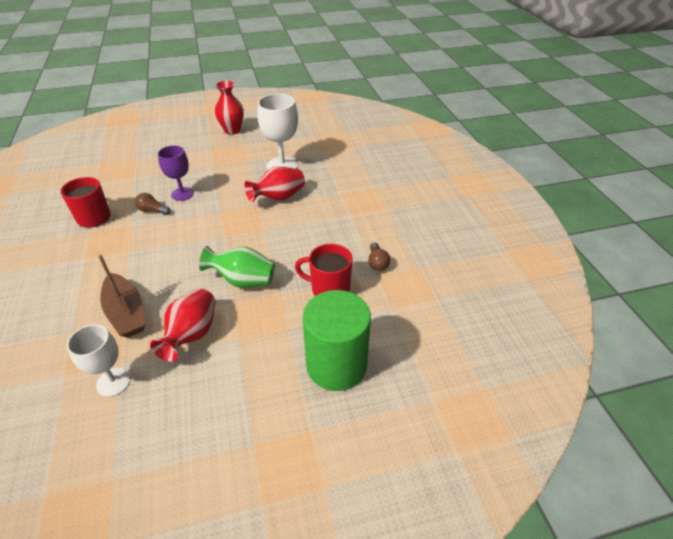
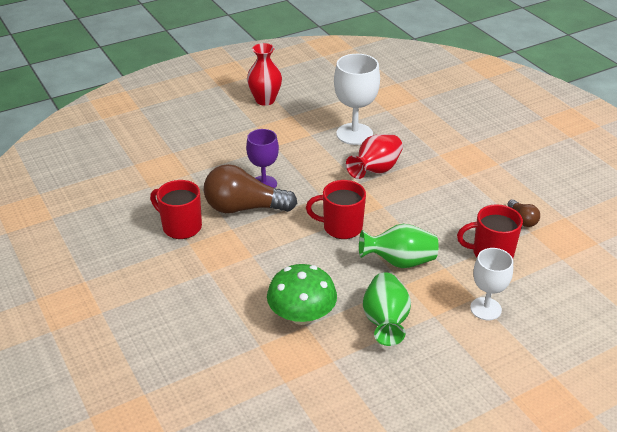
camera: 15 degrees left, 5 degrees down
(113, 382) = (340, 378): white goblet -> white goblet (485, 309)
(126, 313) = (302, 315): brown boat -> green mushroom
(152, 211) = (244, 208): brown light bulb -> brown light bulb, size x2.16
(192, 334) = (385, 321): red vase -> green vase
(216, 241) = (341, 227): none -> red mug
(336, 365) = (542, 319): green cylinder -> none

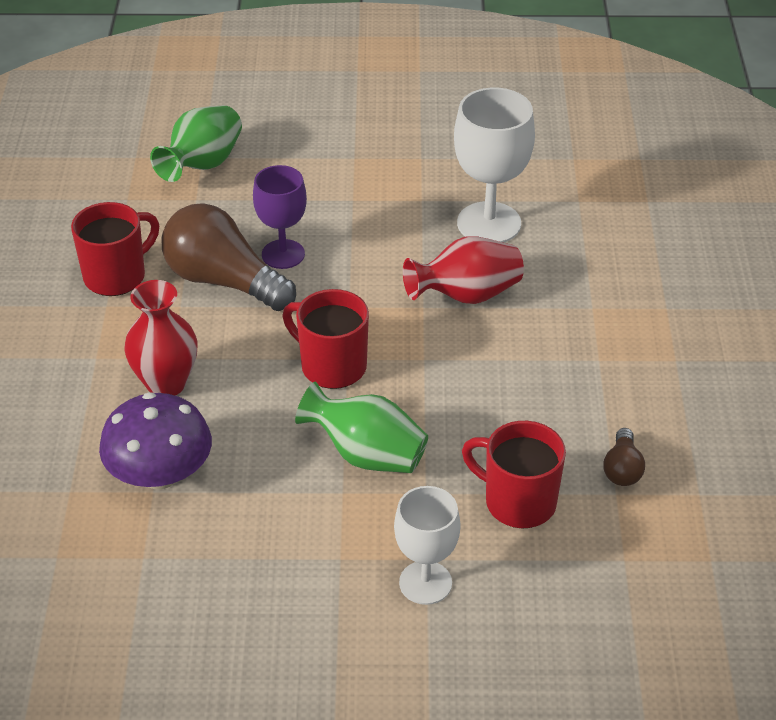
camera: 30 degrees right, 5 degrees up
(181, 227) = (116, 276): red mug -> red mug turned 75 degrees clockwise
(265, 100) = (404, 118): red vase -> red vase (166, 383)
(302, 315) = (160, 474): green mushroom -> purple mushroom
(385, 321) = (263, 535): green vase -> green vase (202, 164)

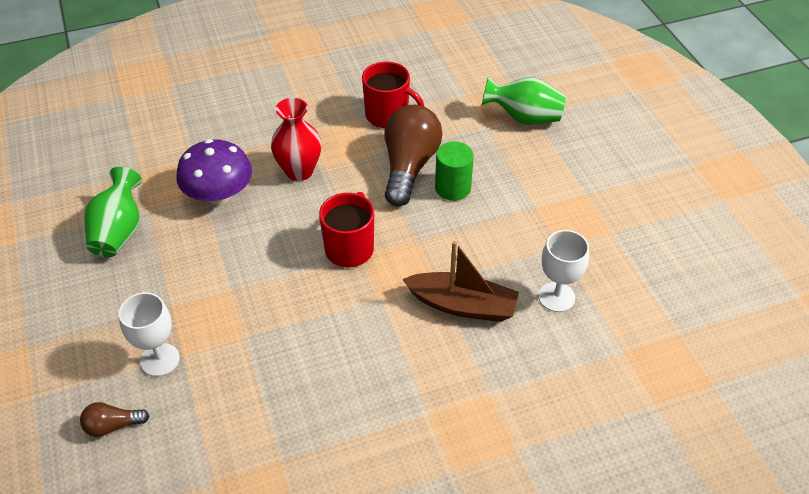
camera: 70 degrees right, 5 degrees up
(283, 254) = (453, 188): purple goblet -> green cylinder
(366, 455) = (270, 293): green vase -> green vase (119, 232)
(466, 295) = (462, 305): red vase -> brown boat
(489, 223) = (556, 297): white goblet -> white goblet, size x0.66
(518, 502) = (252, 396): red mug -> none
(622, 469) = (309, 459): brown light bulb -> brown light bulb (113, 425)

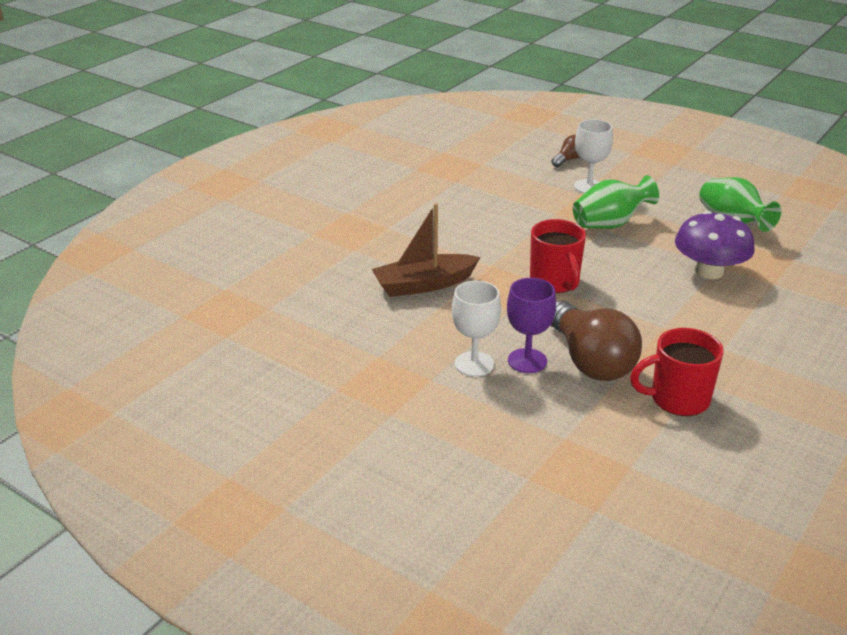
camera: 145 degrees right, 15 degrees down
(299, 171) = (678, 314): red vase -> none
(453, 188) = (527, 361): green cylinder -> purple goblet
(524, 117) = (534, 470): green vase -> green vase (610, 224)
(556, 297) = (351, 319): white goblet -> white goblet (474, 364)

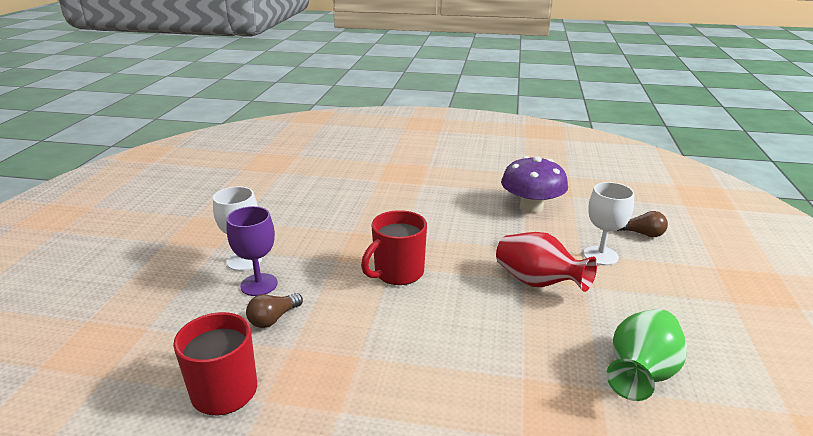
camera: 65 degrees right, 5 degrees down
(424, 285) = (348, 215): brown boat -> none
(590, 360) = (273, 319): brown light bulb -> brown light bulb, size x0.46
(610, 224) = (537, 282): green vase -> red vase
(709, 271) = (503, 372): purple mushroom -> purple mushroom (531, 207)

